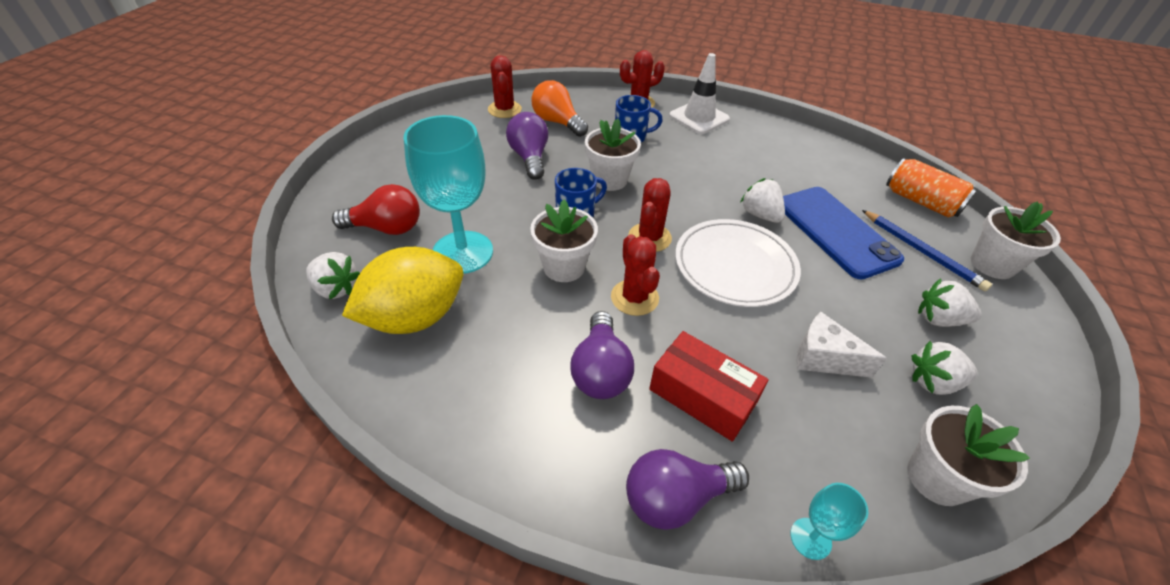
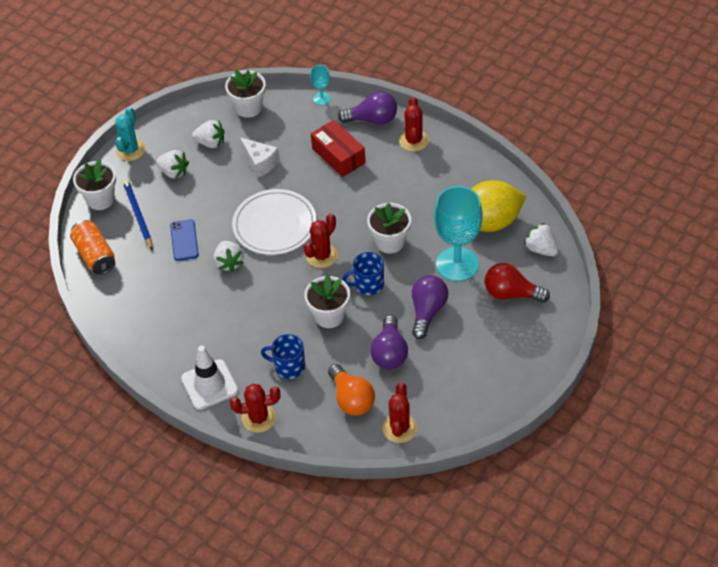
camera: 160 degrees left, 5 degrees up
(600, 370) = (388, 176): purple light bulb -> purple light bulb (427, 311)
(634, 298) = (351, 213): red cactus -> red cactus (413, 140)
(835, 231) = (184, 240): blue phone -> blue phone, size x0.53
(1040, 345) = (130, 150): none -> turquoise cactus

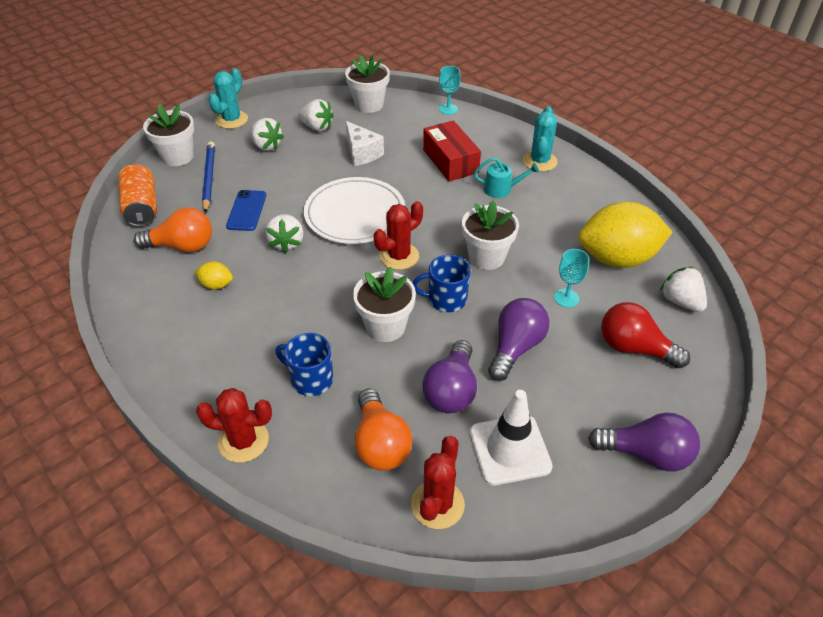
camera: 10 degrees right, 5 degrees down
(146, 283) = (182, 246): none -> orange light bulb
(189, 310) = (216, 285): none -> yellow lemon
(209, 384) = (199, 380): white traffic cone -> white traffic cone (509, 449)
(372, 119) = (497, 135): purple light bulb -> purple light bulb (646, 454)
(388, 176) = (502, 189): none -> turquoise watering can
(413, 140) = (539, 161): red cactus -> turquoise cactus
(457, 264) = (566, 298): turquoise goblet -> turquoise goblet, size x0.45

